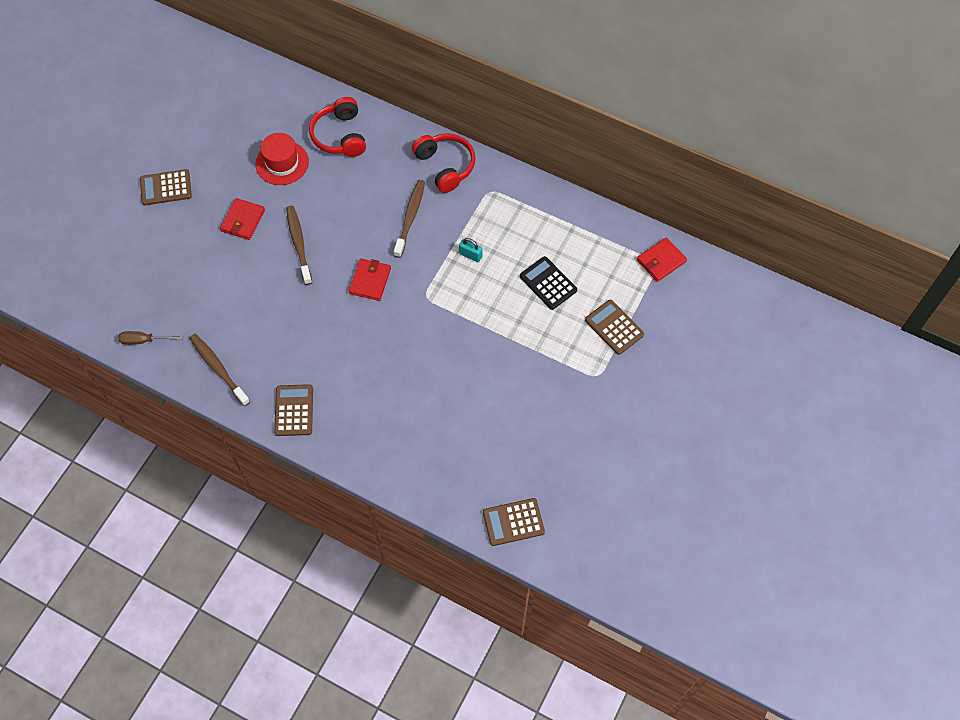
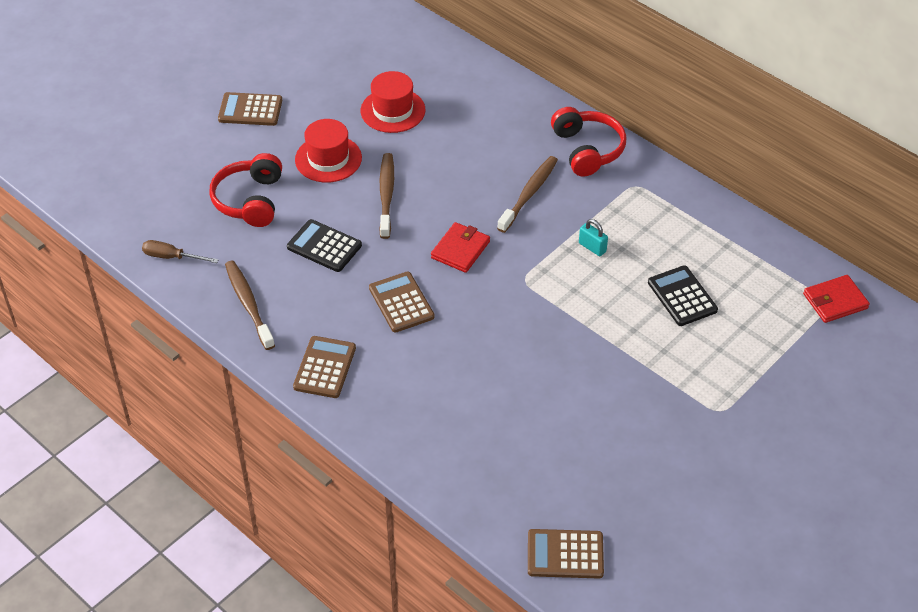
camera: 15 degrees right, 15 degrees down
(243, 220) = (328, 159): red wallet -> red hat
(263, 302) = (324, 246): none -> black calculator
(340, 135) = (470, 96): red headphones -> red headphones (250, 200)
(614, 327) = (755, 361): brown calculator -> brown calculator (401, 302)

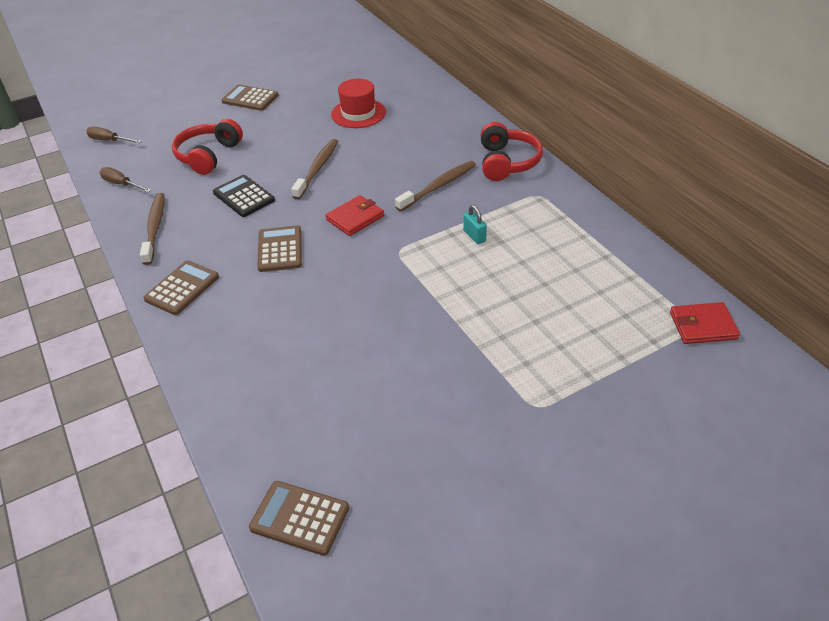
camera: 20 degrees right, 5 degrees down
(114, 201) = (109, 141): none -> brown screwdriver
(328, 159) = (287, 137): red hat -> none
(682, 296) = (542, 292): black calculator -> none

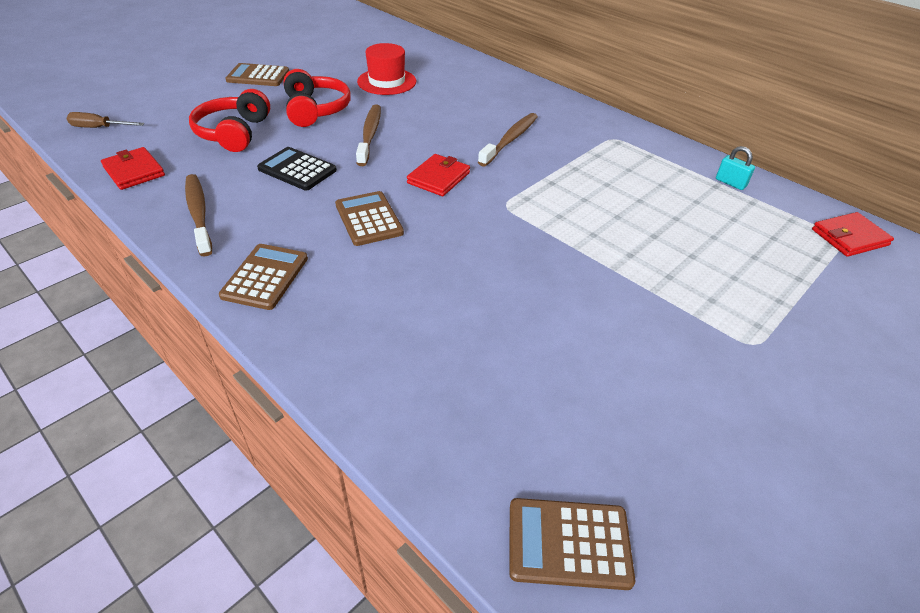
camera: 20 degrees left, 0 degrees up
(121, 184) = (134, 171): brown screwdriver -> red wallet
(474, 236) = (576, 182): turquoise padlock -> turquoise padlock (730, 183)
(507, 162) = (565, 113): red headphones -> red headphones (315, 110)

